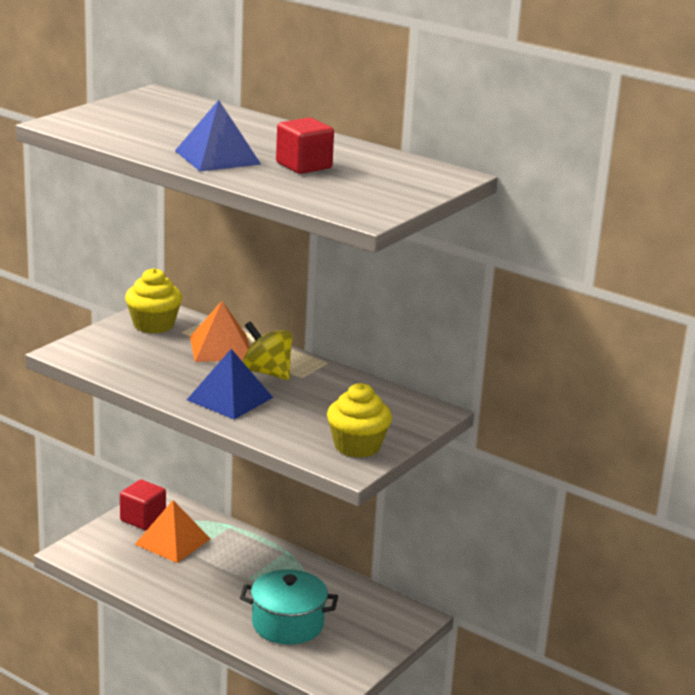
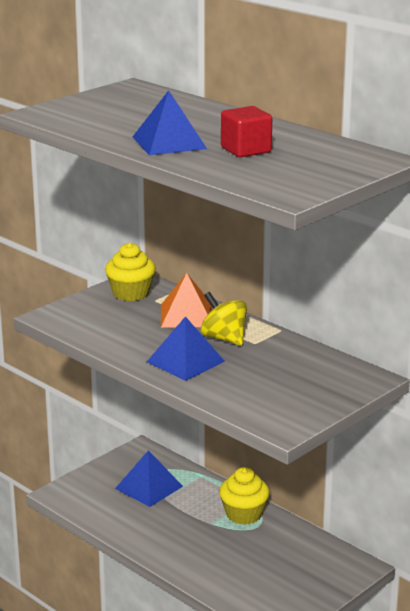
camera: 10 degrees right, 0 degrees up
(143, 519) = (125, 466): red cube -> none
(172, 541) = (149, 487): orange pyramid -> blue pyramid
(288, 624) = (240, 567): turquoise pot -> none
(357, 446) = (293, 408): yellow cupcake -> yellow cupcake (244, 514)

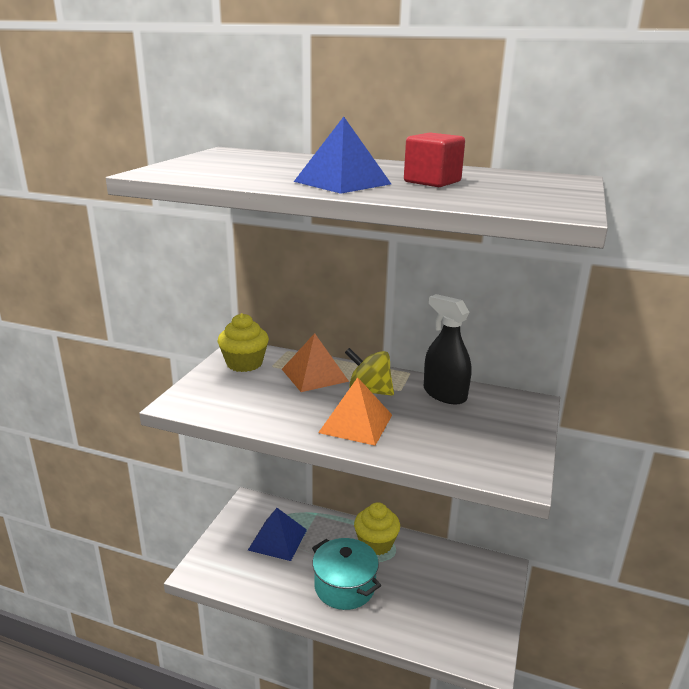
camera: 25 degrees left, 0 degrees up
(185, 361) = (356, 423): blue pyramid -> orange pyramid
(187, 539) = (344, 586): none -> turquoise pot
(293, 354) = (444, 394): none -> black spray bottle

